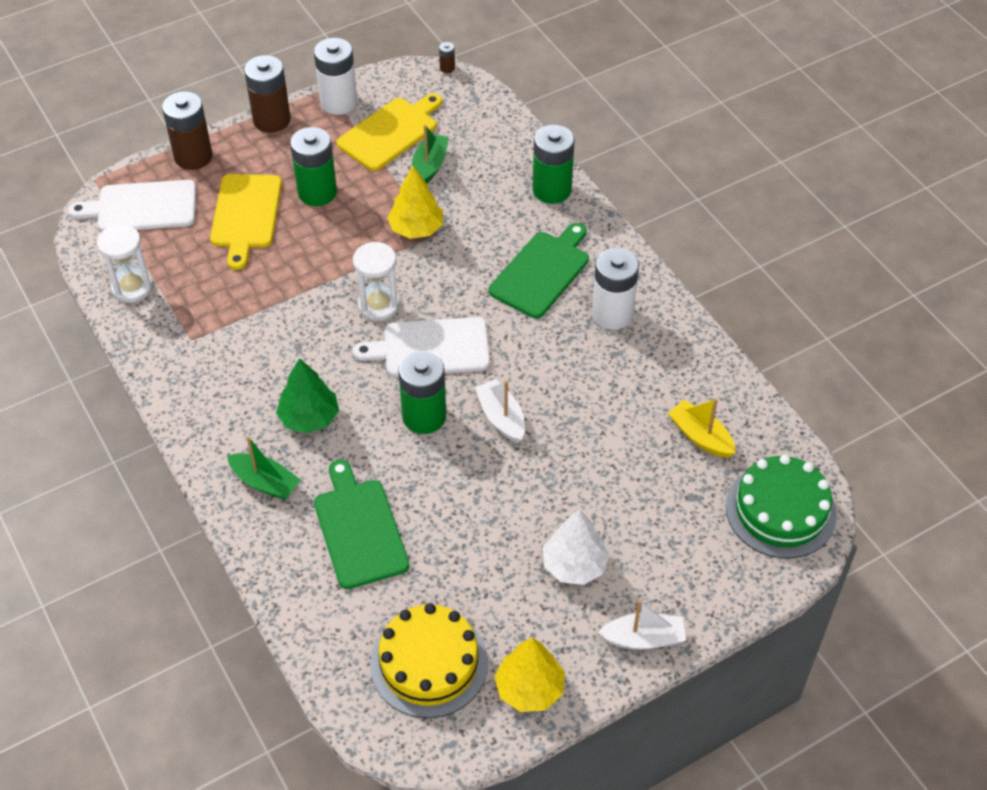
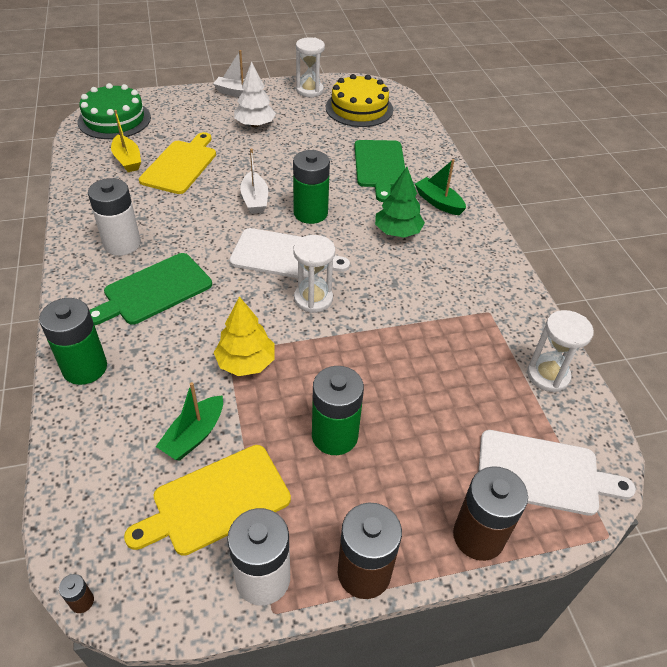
camera: 165 degrees left, 5 degrees down
(246, 215) = (421, 428): yellow cutting board -> yellow cutting board (180, 165)
(529, 688) = (309, 90): yellow tree -> white hourglass

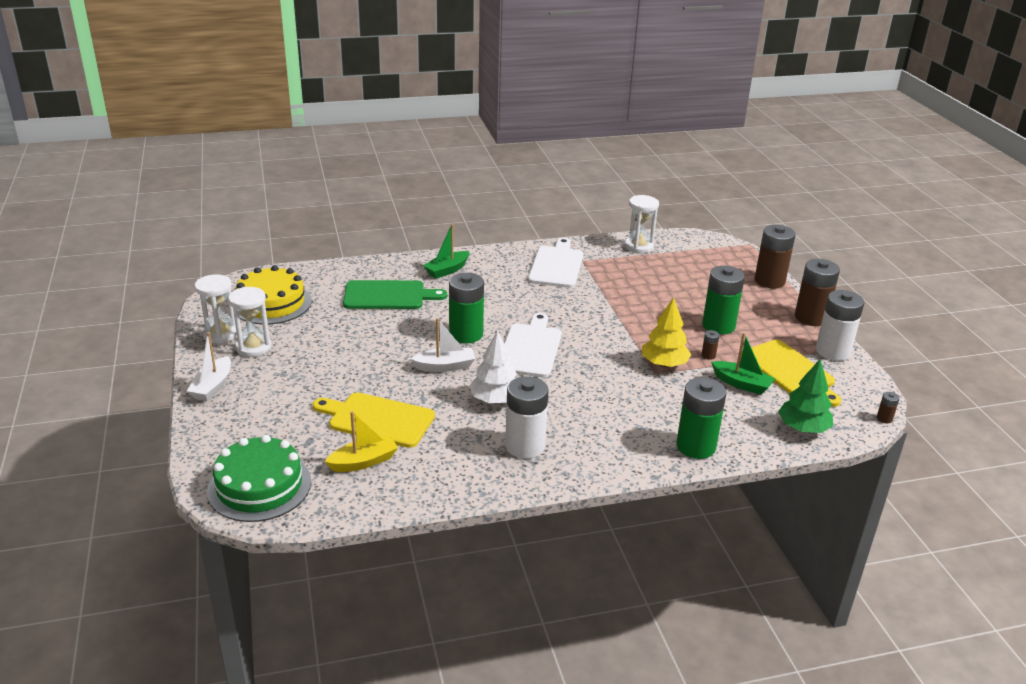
camera: 90 degrees left, 15 degrees down
(154, 290) = (591, 418): green cutting board -> none
(255, 125) = (294, 371): white tree -> white tree (495, 400)
(261, 411) = (708, 355): none -> brown battery
(313, 299) = (584, 333): white hourglass -> white hourglass (253, 347)
(397, 232) = (491, 291): green tree -> green tree (803, 428)
(543, 473) = (717, 257): white cutting board -> white cutting board (556, 265)

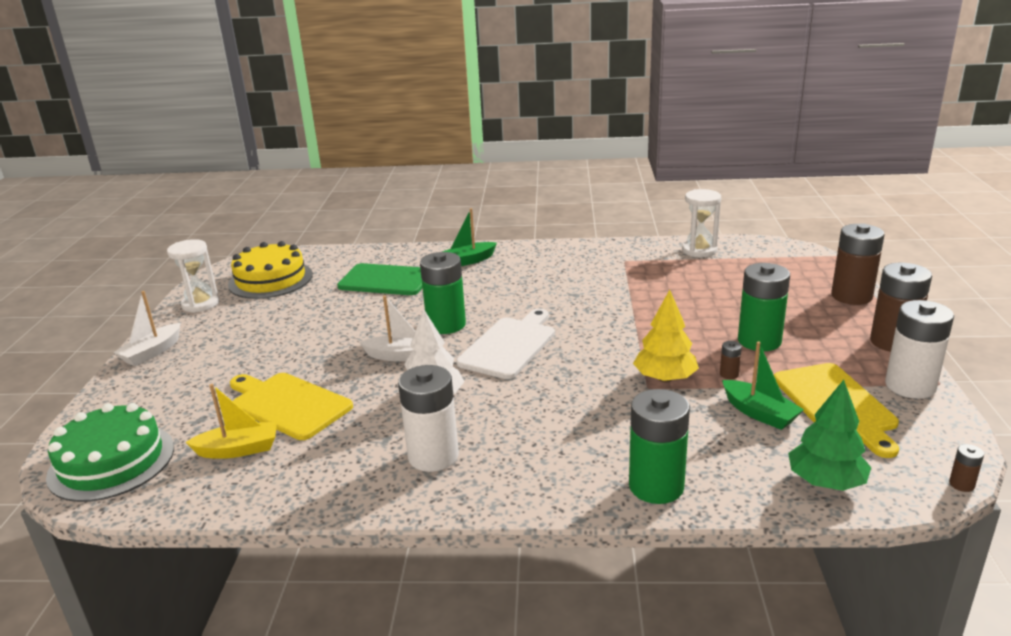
camera: 20 degrees right, 5 degrees down
(253, 347) = (221, 319): white hourglass -> none
(556, 265) = (591, 264): white cutting board -> none

